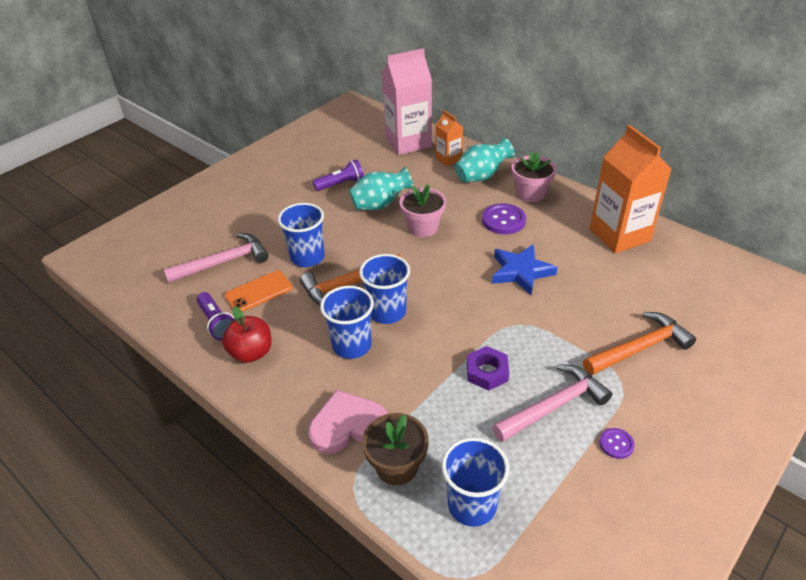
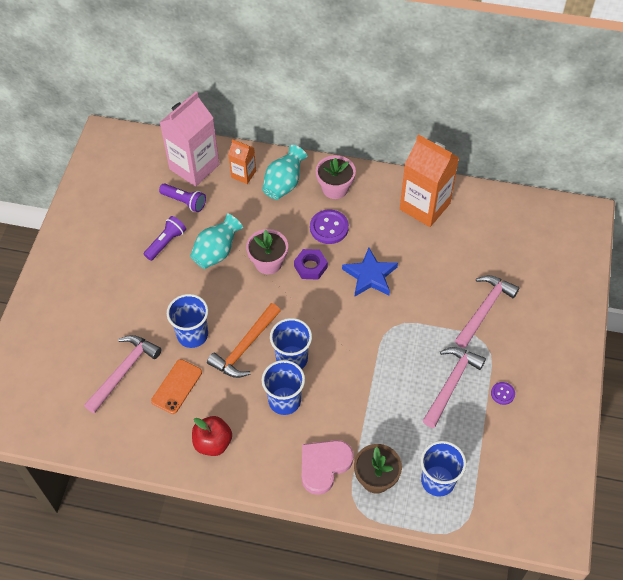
camera: 30 degrees left, 15 degrees up
(217, 323) = (164, 430): purple flashlight -> purple flashlight (184, 201)
(487, 372) = (394, 377): purple nut -> purple nut (310, 266)
(639, 348) = (484, 309): orange hammer -> pink hammer

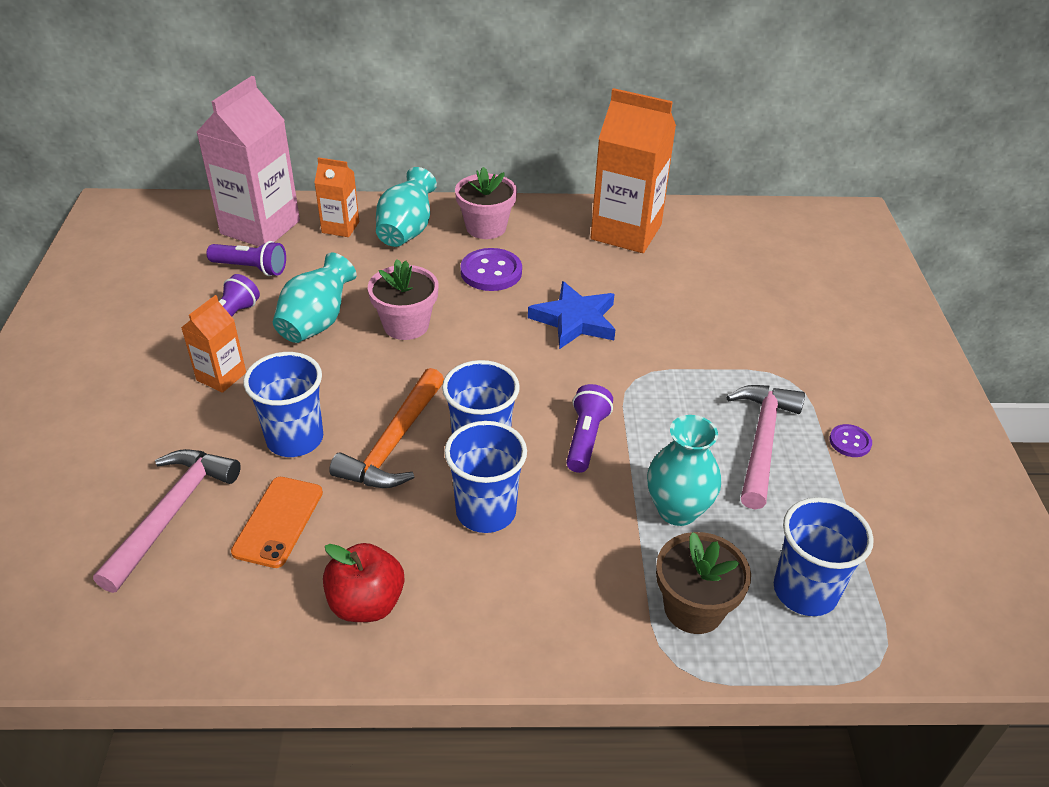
camera: 15 degrees left, 15 degrees down
(158, 284) = (221, 376): none -> orange carton
(310, 266) = (476, 321): purple nut -> none
(324, 465) = (590, 604): pink heart -> none
(351, 363) = (585, 438): none -> purple flashlight
(387, 419) = (677, 510): none -> turquoise vase
(484, 309) = (767, 337): pink hammer -> none

